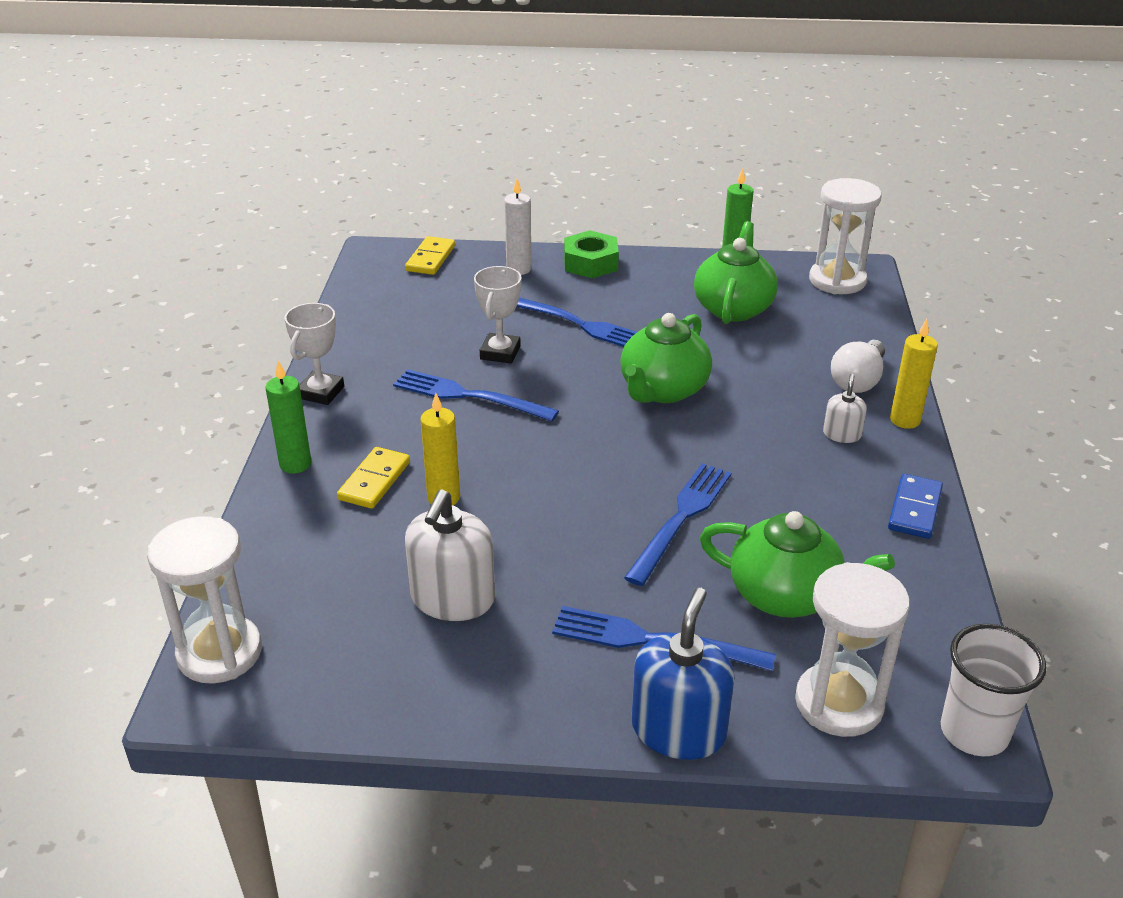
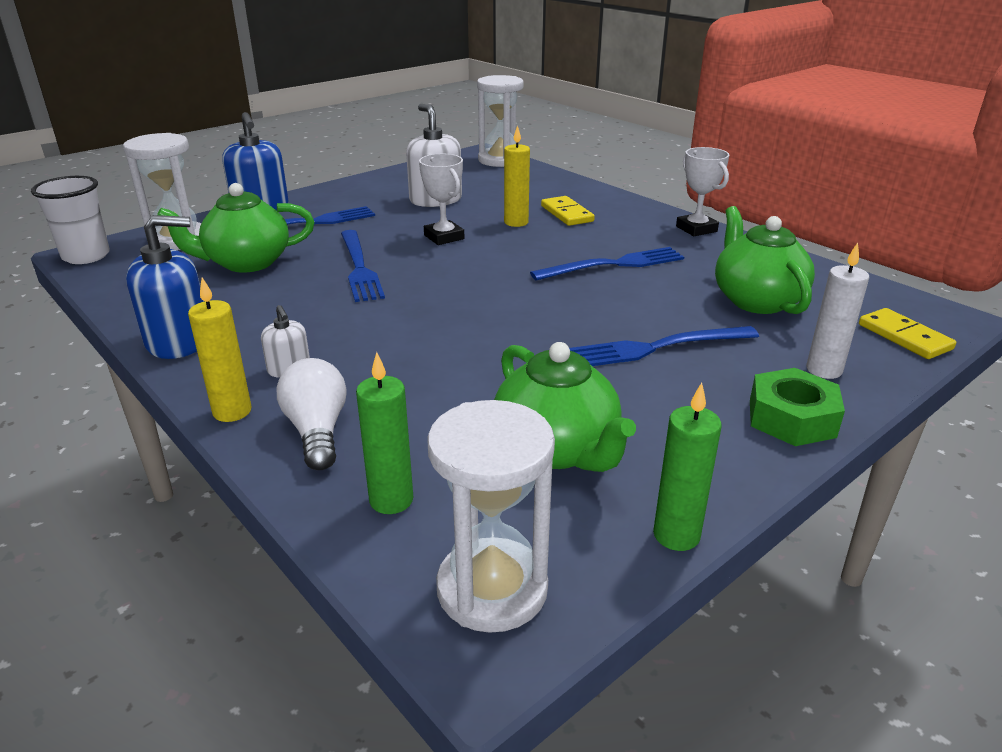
camera: 135 degrees right, 5 degrees down
(295, 464) = (620, 203): green candle -> green candle (391, 500)
(500, 353) = (659, 297): white trophy -> white trophy (444, 237)
(663, 390) = (491, 331): green teapot -> green teapot (756, 300)
(914, 509) = (179, 341): blue domino -> blue soap dispenser

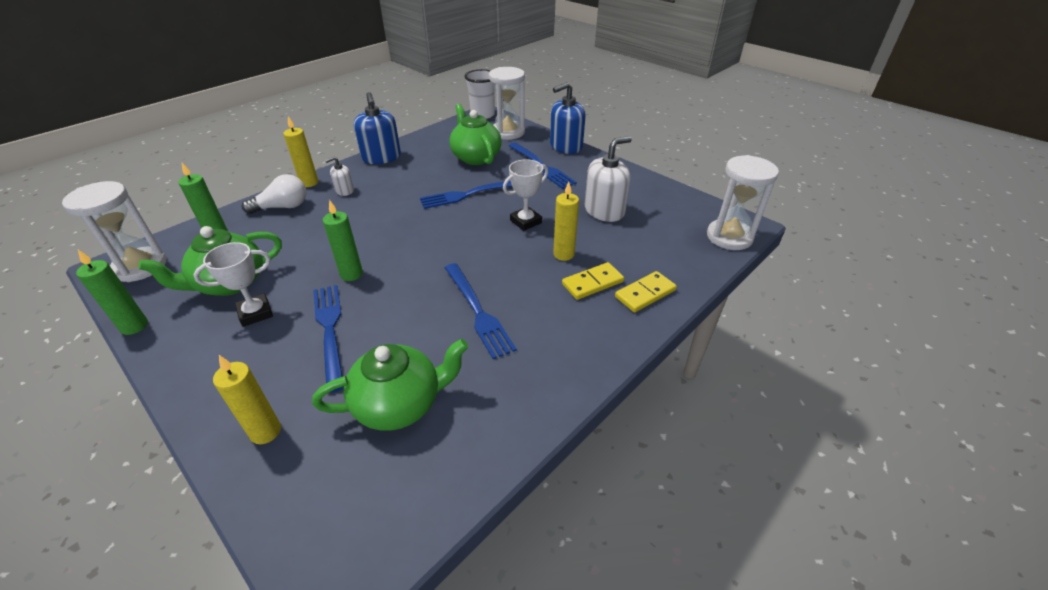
camera: 85 degrees right, 10 degrees up
(541, 342) = (351, 274): none -> green candle
(696, 229) = (573, 376): white trophy -> white trophy (255, 313)
(791, 418) = (210, 396): green nut -> none
(824, 370) = (265, 431): white candle -> yellow candle
(904, 337) = (302, 520): yellow domino -> yellow domino (645, 293)

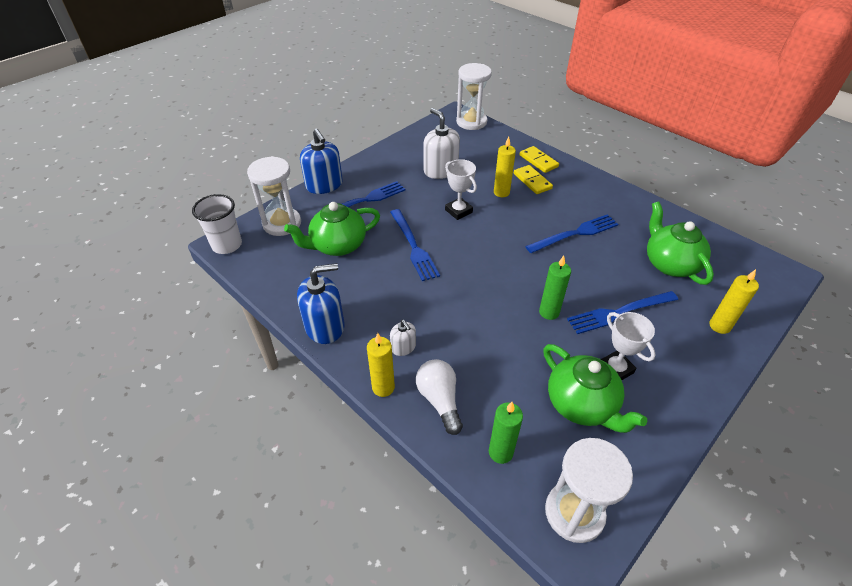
camera: 90 degrees left, 5 degrees up
(134, 326) = (661, 466): green candle -> none

